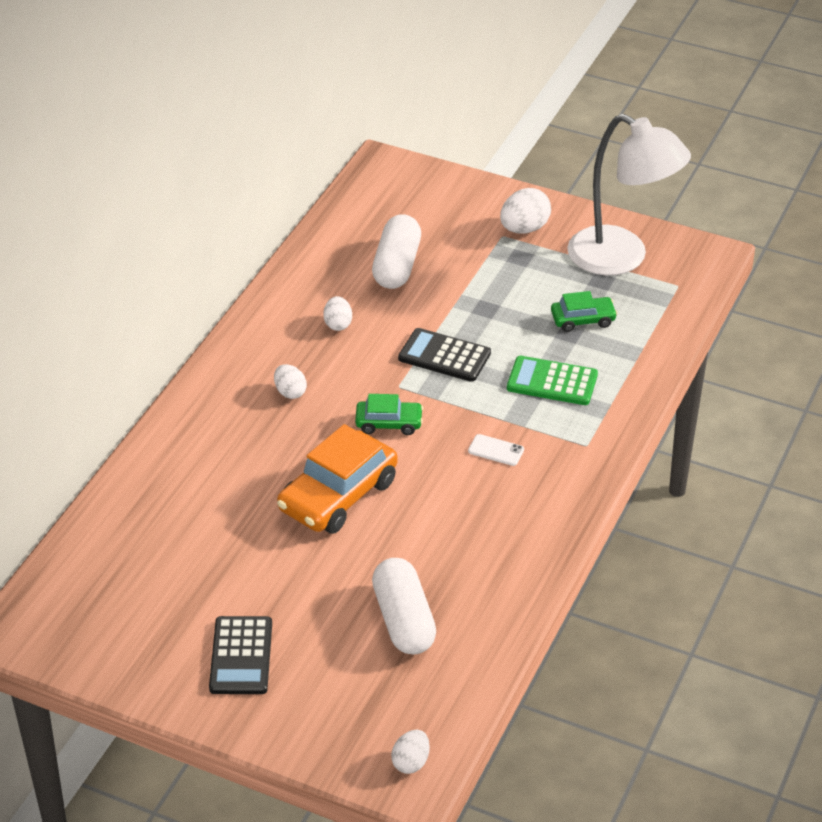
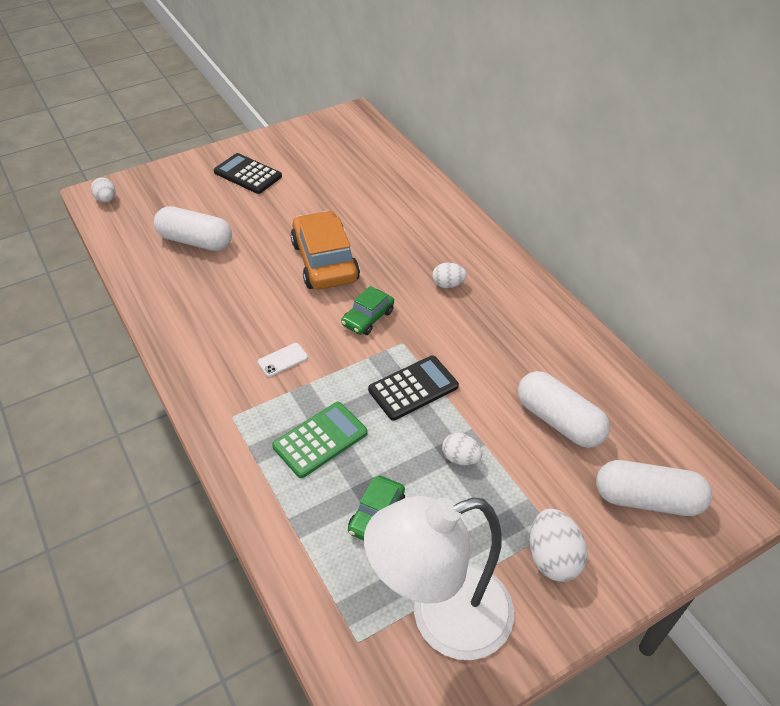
camera: 125 degrees right, 5 degrees up
(338, 324) = (506, 345): white egg -> white egg (460, 458)
(428, 203) = (647, 499): none -> white capsule

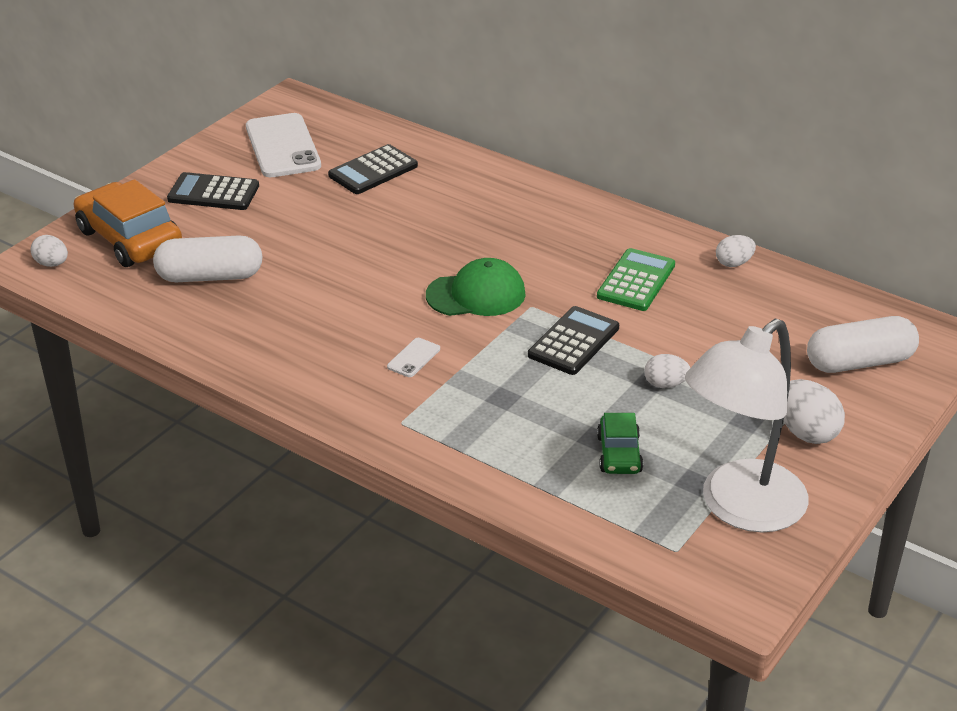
camera: 25 degrees left, 10 degrees down
(319, 150) = (282, 146): none -> white phone
(320, 440) = (512, 413): green calculator -> green calculator (636, 281)
(325, 261) = (384, 256): orange car -> orange car (129, 238)
(367, 187) = (373, 171): none -> black calculator
(368, 318) = (476, 294): green car -> green cap
(448, 284) = (539, 241): white egg -> white egg (733, 263)
(559, 421) = (737, 326): white capsule -> none

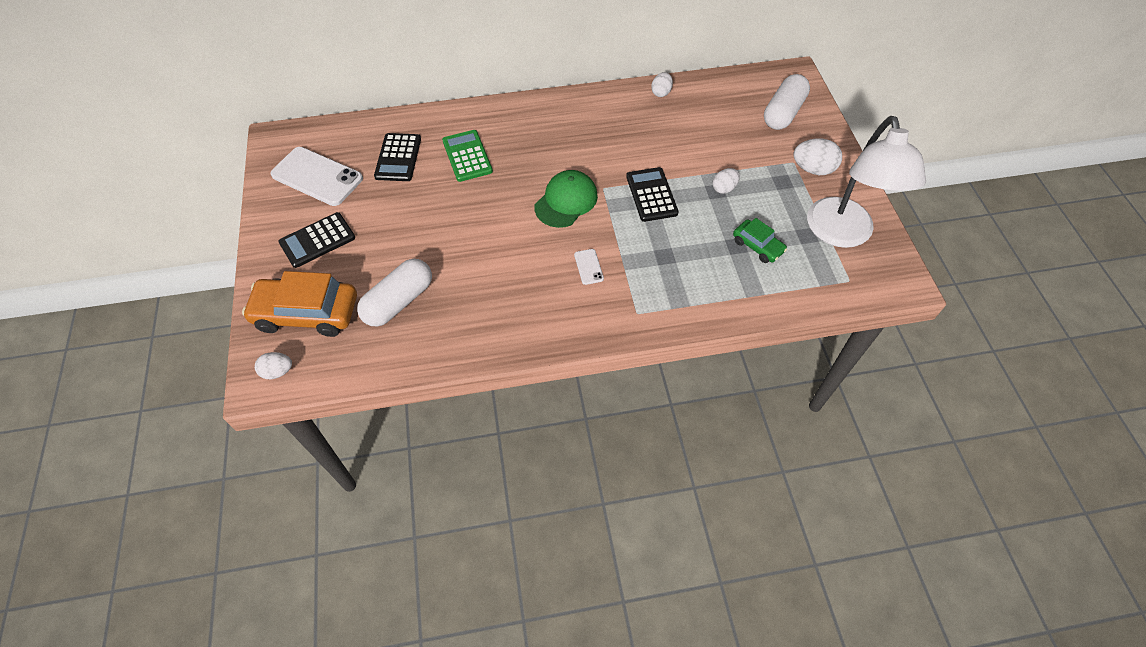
camera: 45 degrees left, 20 degrees up
(636, 281) = (631, 135): green calculator -> green calculator (467, 156)

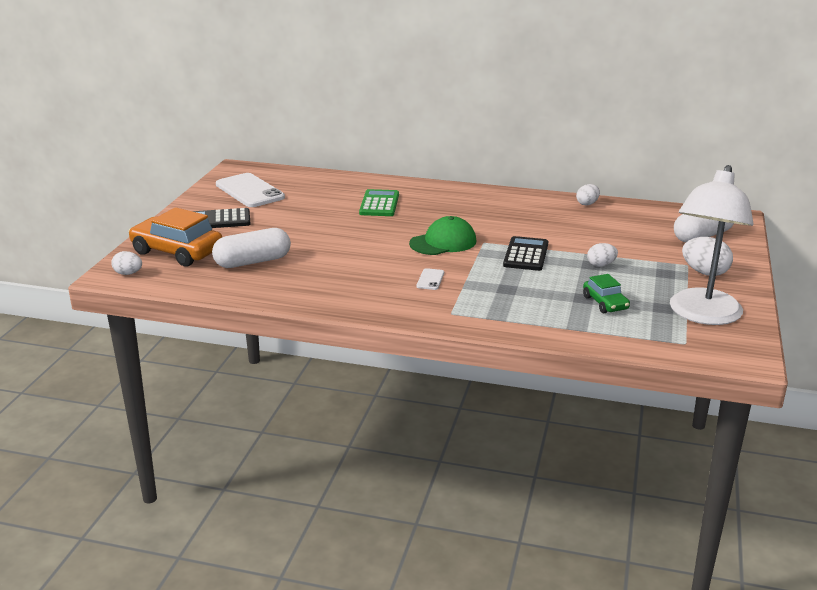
camera: 25 degrees right, 30 degrees down
(398, 158) = (322, 194): black calculator -> none

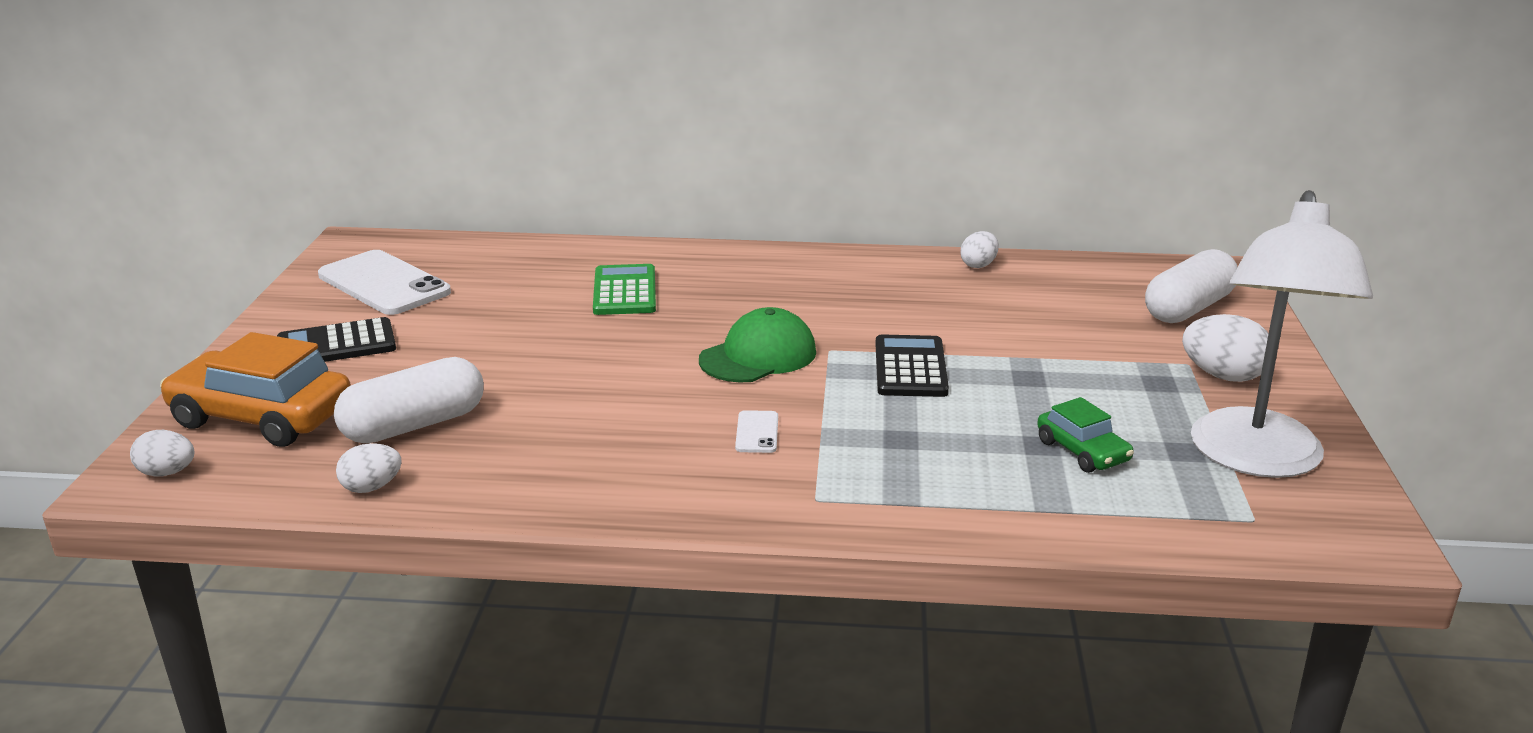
camera: 10 degrees left, 0 degrees up
(601, 265) = (1045, 377): white egg -> white egg (371, 487)

